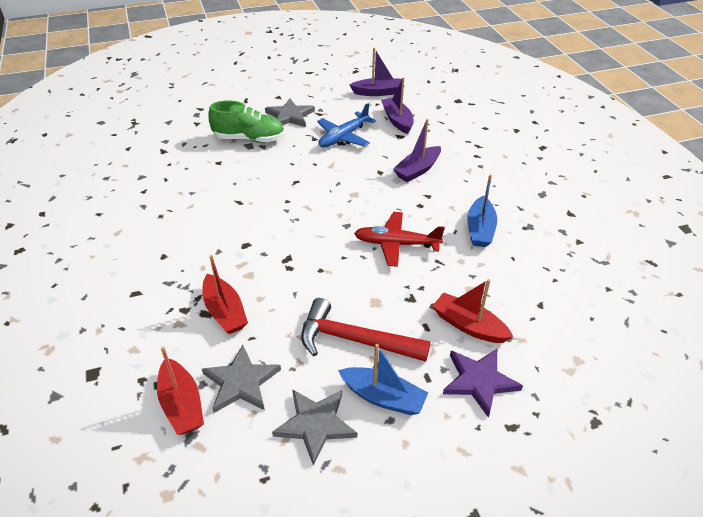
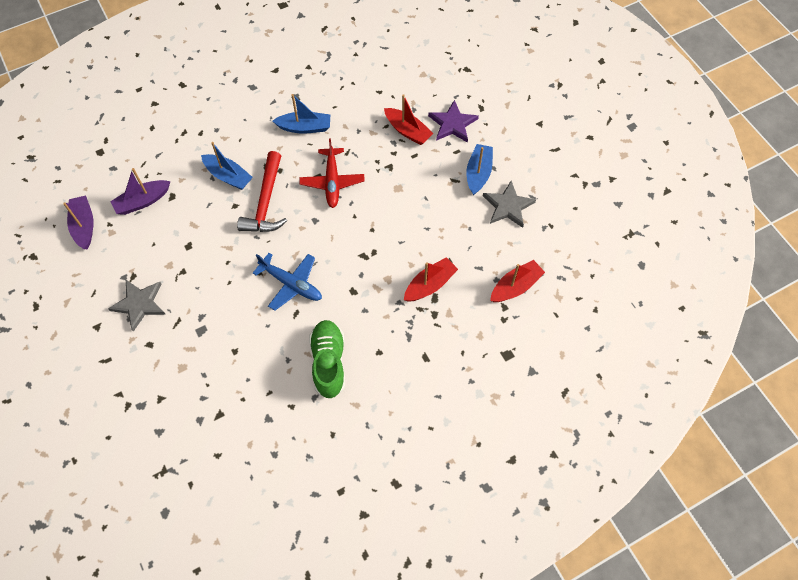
camera: 100 degrees left, 20 degrees up
(241, 382) = (488, 256): grey star -> none
(249, 139) = (188, 333): green shoe -> green shoe (328, 362)
(344, 137) = (177, 245): blue plane -> blue plane (291, 284)
(355, 340) = (436, 195): red hammer -> red hammer (266, 202)
(417, 170) = (228, 176): purple boat -> blue boat
(468, 325) = (408, 131): red boat -> red boat turned 75 degrees counterclockwise

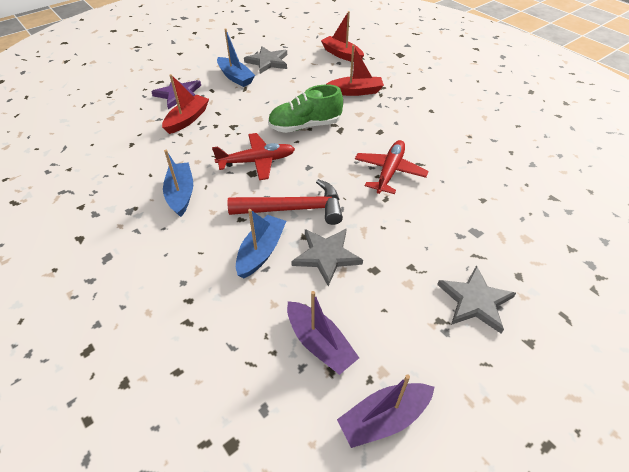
camera: 100 degrees left, 15 degrees down
(211, 217) = (326, 256): none -> grey star
(291, 284) = (389, 172): blue plane -> red plane
(328, 362) = (457, 136): green shoe -> green shoe (305, 126)
(430, 285) = (356, 91): red boat -> red boat turned 135 degrees clockwise
(478, 173) = (235, 77): blue boat -> blue boat turned 135 degrees counterclockwise

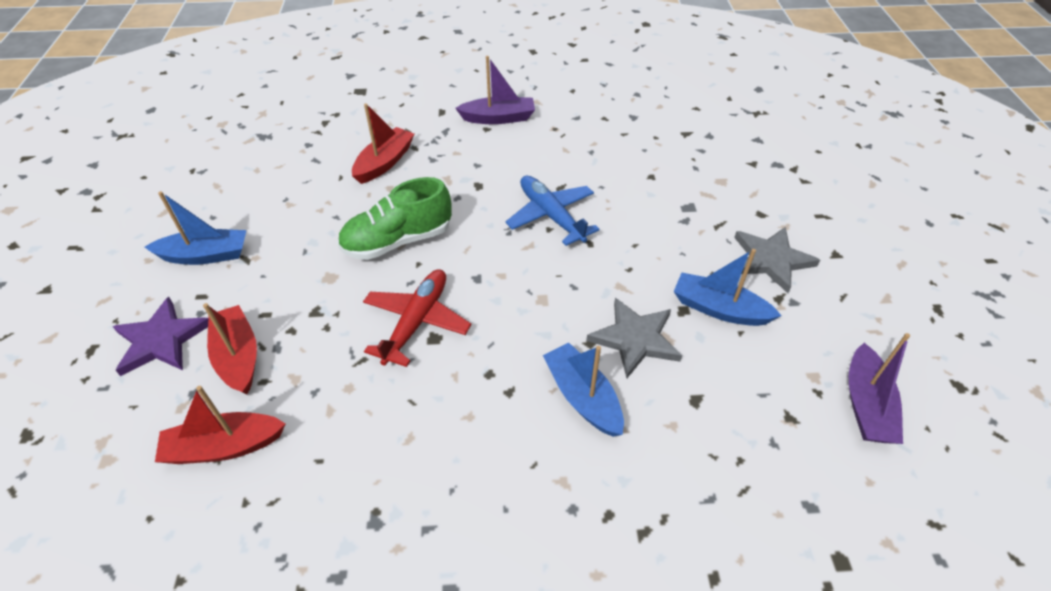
camera: 55 degrees left, 0 degrees up
(181, 194) = (400, 438): blue boat -> blue boat (719, 309)
(268, 62) = (215, 205): grey star -> none
(293, 209) = (537, 330): red hammer -> none
(305, 126) = (397, 241): green shoe -> green shoe turned 45 degrees clockwise
(319, 343) = (752, 410): purple boat -> purple boat (498, 118)
(341, 54) = (295, 133): red boat -> red boat (224, 447)
(389, 172) = (551, 216): red plane -> blue plane

